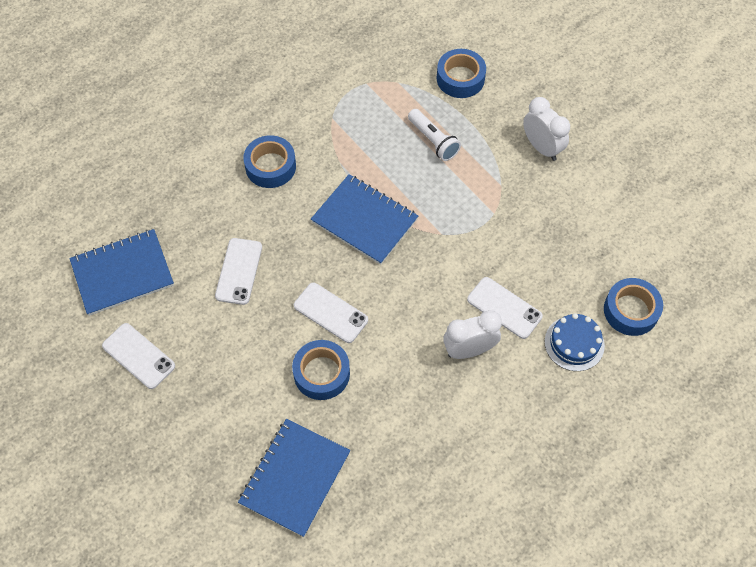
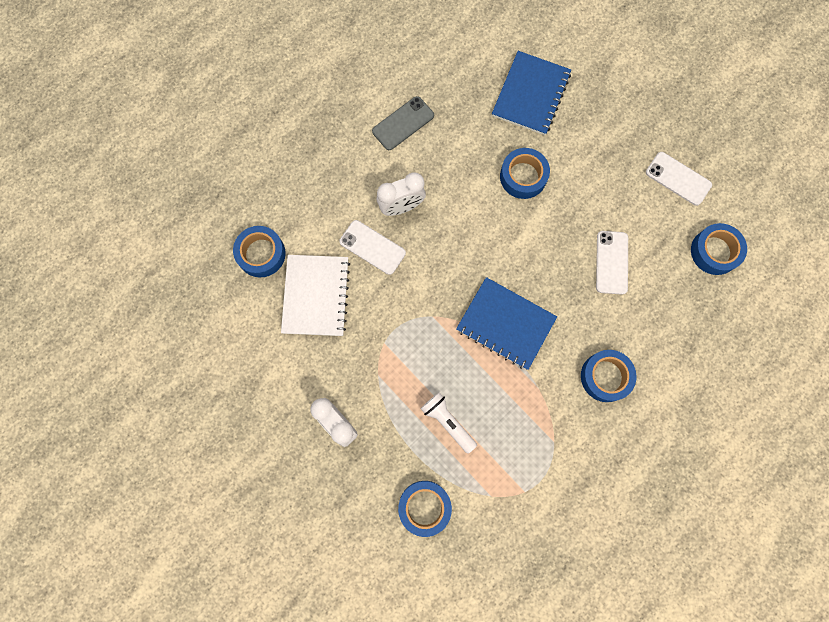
camera: 175 degrees right, 15 degrees up
(122, 273) = (714, 251): blue notebook -> blue tape
(330, 313) = (523, 230): white phone -> none
(462, 452) = (403, 123): none -> grey phone
(567, 263) = (316, 296): none -> white notebook
(574, 343) = (312, 220): blue cake -> none

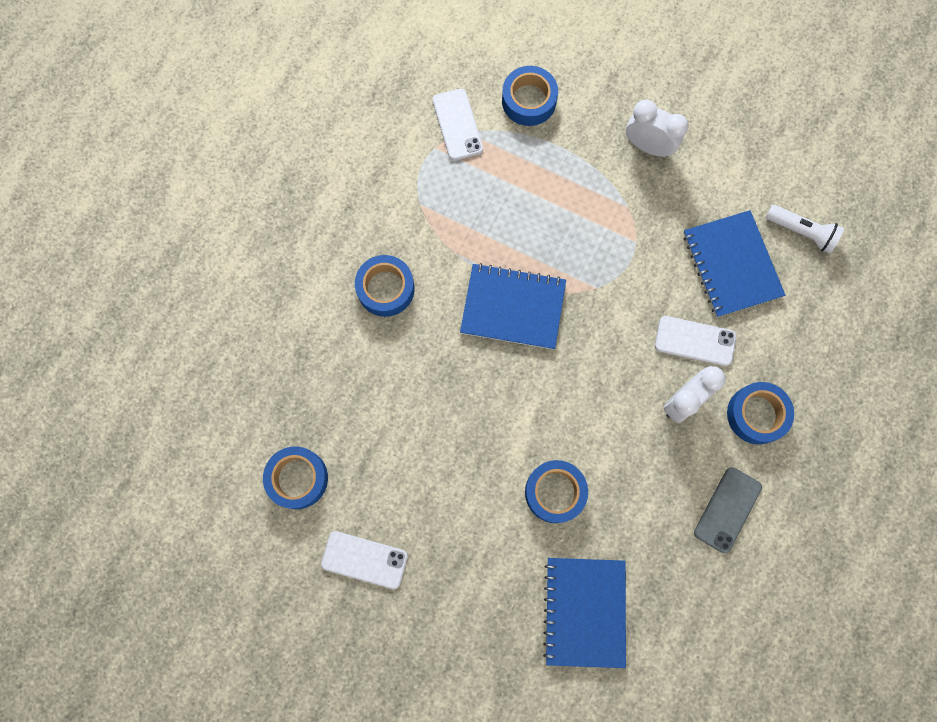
camera: 160 degrees right, 0 degrees up
(261, 254) = (813, 289): blue tape -> blue tape (756, 414)
(316, 296) = (731, 265): white notebook -> blue notebook
(448, 422) = (536, 186): white flashlight -> white flashlight (801, 232)
(612, 262) = (415, 421): white phone -> white phone (457, 125)

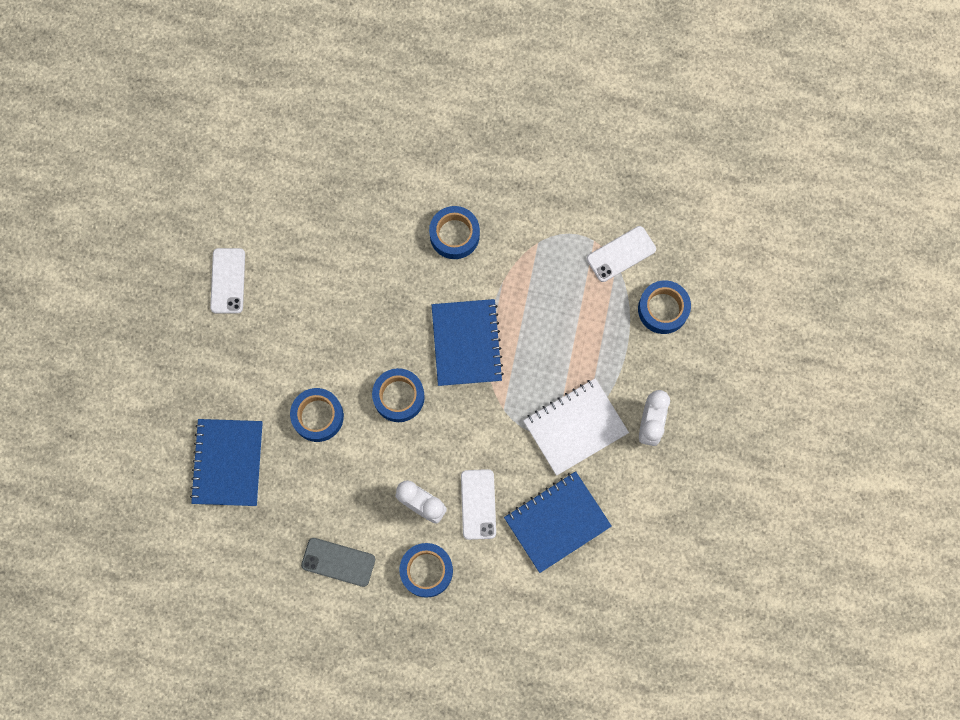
camera: 75 degrees right, 0 degrees up
(298, 478) = (279, 211): blue tape -> blue tape (399, 397)
(584, 611) = (228, 463): blue notebook -> blue notebook turned 75 degrees counterclockwise
(633, 220) = (575, 427): none -> white notebook
(801, 232) = (606, 579): white flashlight -> none

